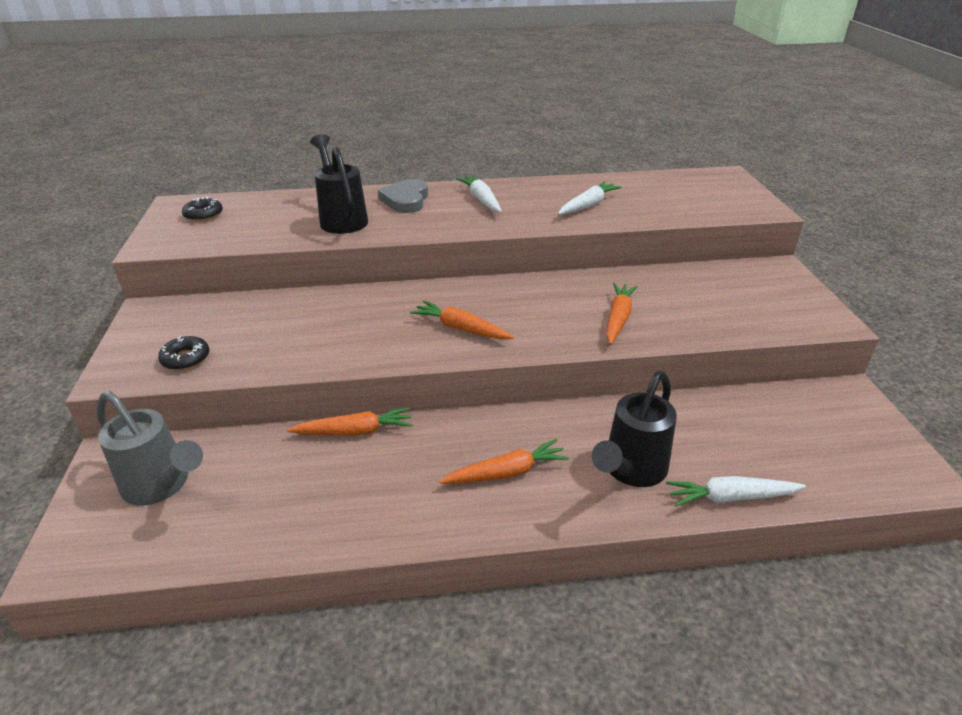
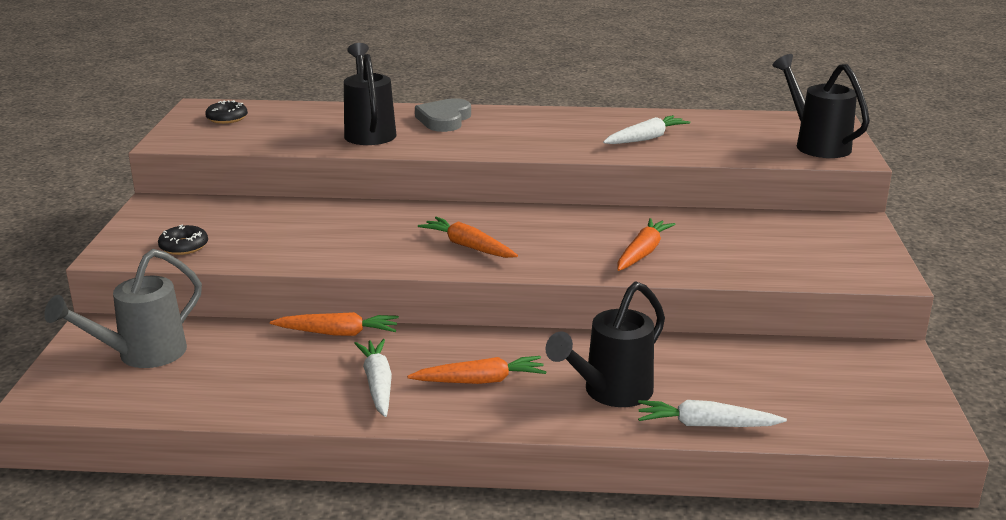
camera: 10 degrees right, 10 degrees down
(162, 486) = (141, 355): grey watering can -> grey watering can turned 90 degrees clockwise
(481, 200) = (527, 125): white carrot -> white carrot (378, 384)
(730, 199) = (816, 144): none -> black watering can

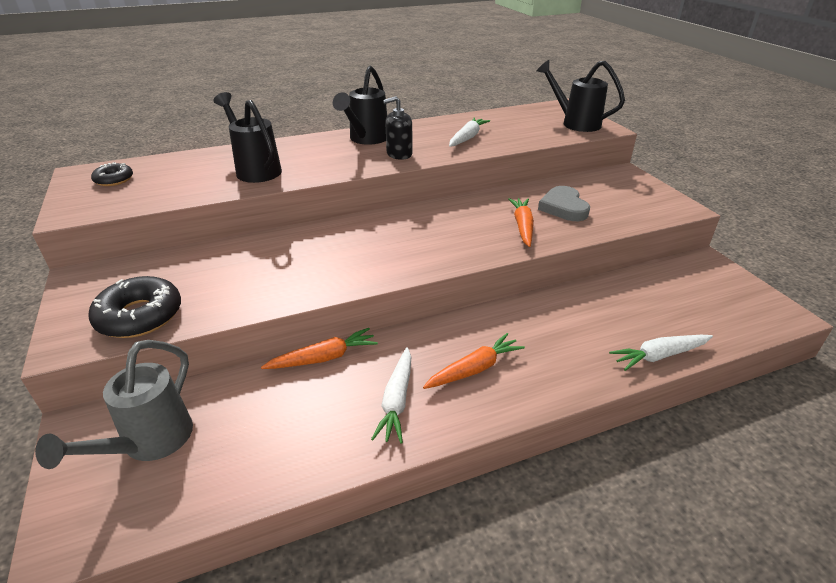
camera: 25 degrees left, 10 degrees up
(184, 246) = (140, 316): black donut -> black donut, size x1.76
(378, 384) = (396, 400): white carrot -> white carrot turned 135 degrees counterclockwise
(444, 119) = (308, 148): grey heart -> grey heart (563, 207)
(468, 246) = (395, 252): orange carrot -> none
(541, 143) = (399, 154): none -> black soap dispenser
(610, 393) = (574, 349): black watering can -> black watering can (366, 139)

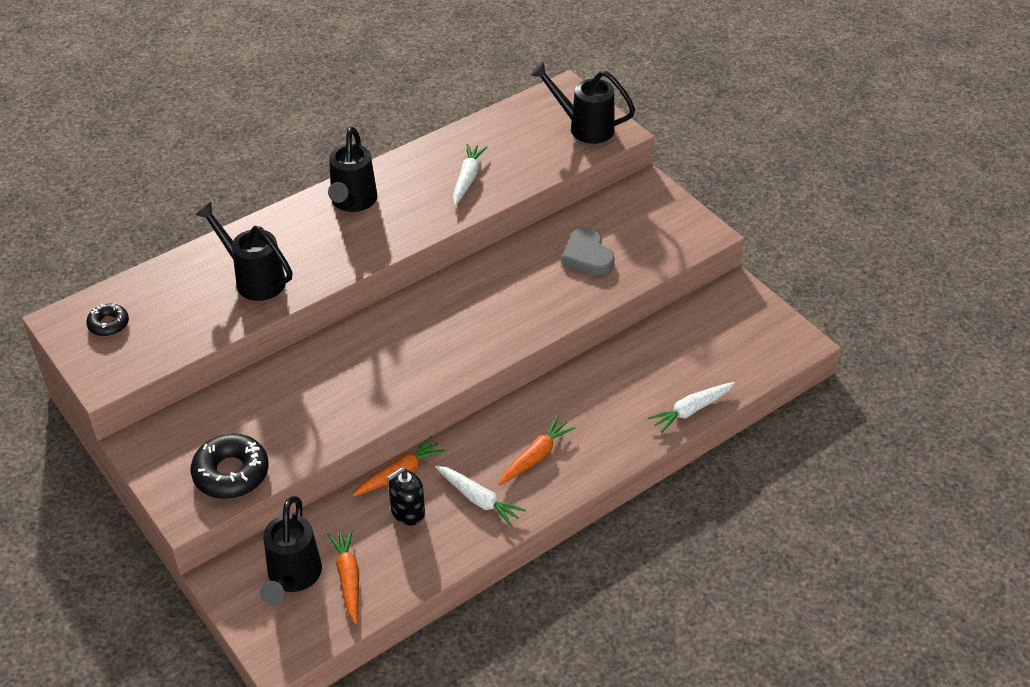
camera: 15 degrees left, 10 degrees up
(149, 444) = (292, 578): grey watering can -> black watering can
(396, 400) = (478, 499): white carrot -> white carrot turned 45 degrees counterclockwise
(399, 154) = (400, 223): black soap dispenser -> black soap dispenser (407, 511)
(522, 226) = (550, 292): orange carrot -> orange carrot (348, 578)

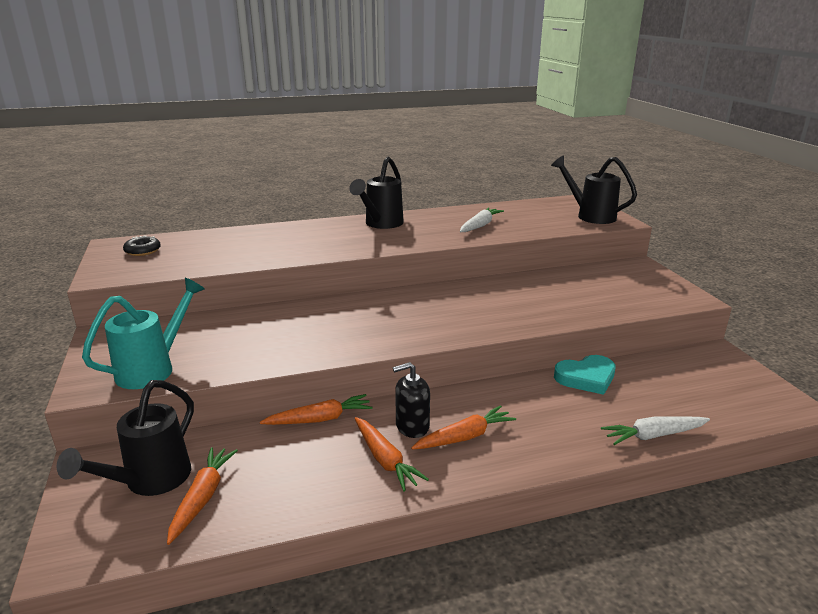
camera: 20 degrees right, 20 degrees down
(231, 473) = (153, 368): black donut -> turquoise watering can
(254, 279) = (272, 246): black watering can -> none
(407, 511) = (306, 452): black soap dispenser -> black soap dispenser (412, 426)
(478, 499) = (385, 460): white carrot -> orange carrot
(587, 255) = (570, 293): grey heart -> none
(622, 356) = (586, 377): none -> turquoise heart

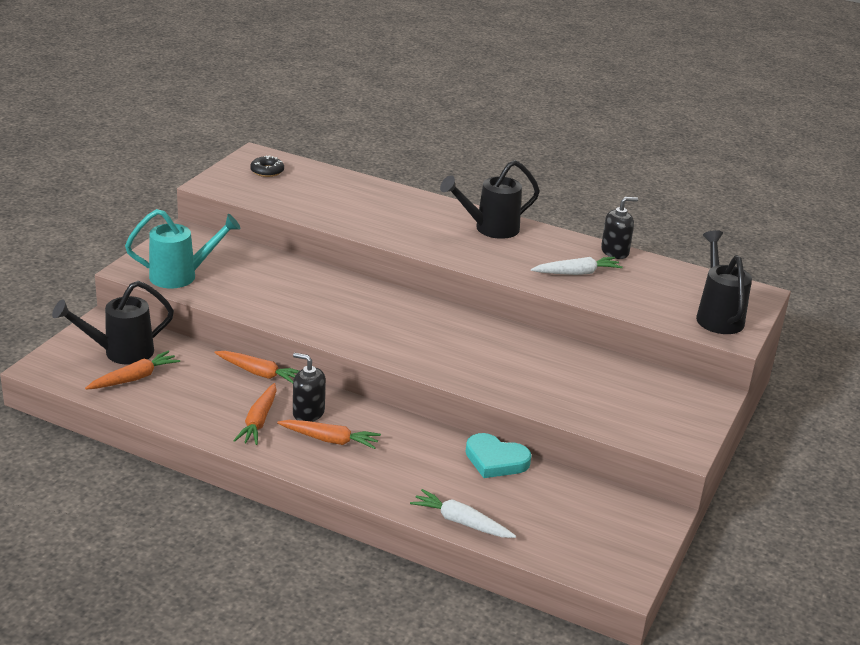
camera: 40 degrees right, 5 degrees up
(474, 208) = (615, 252): none -> black soap dispenser

